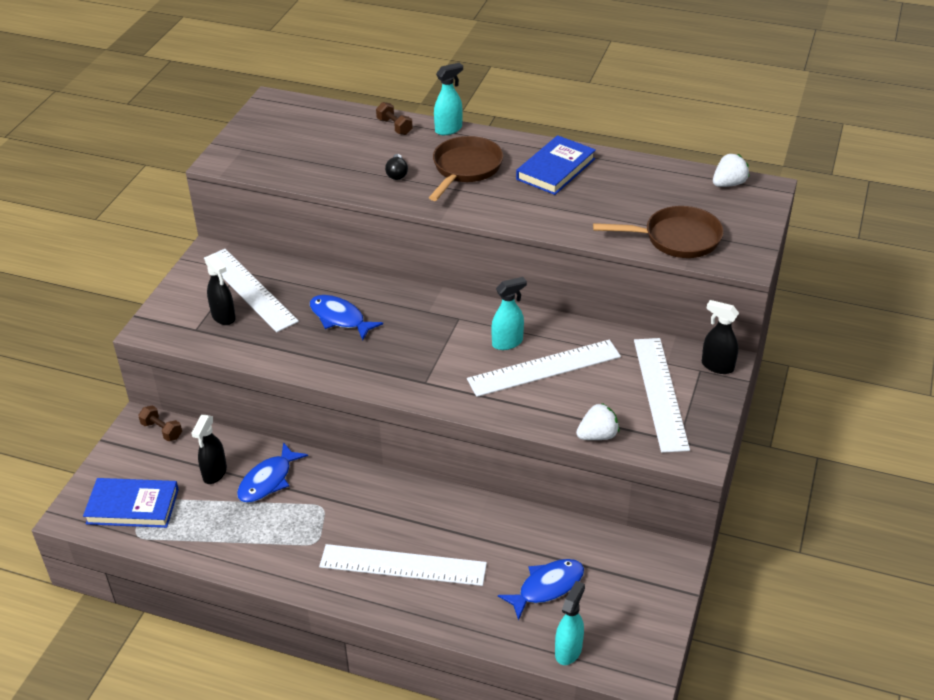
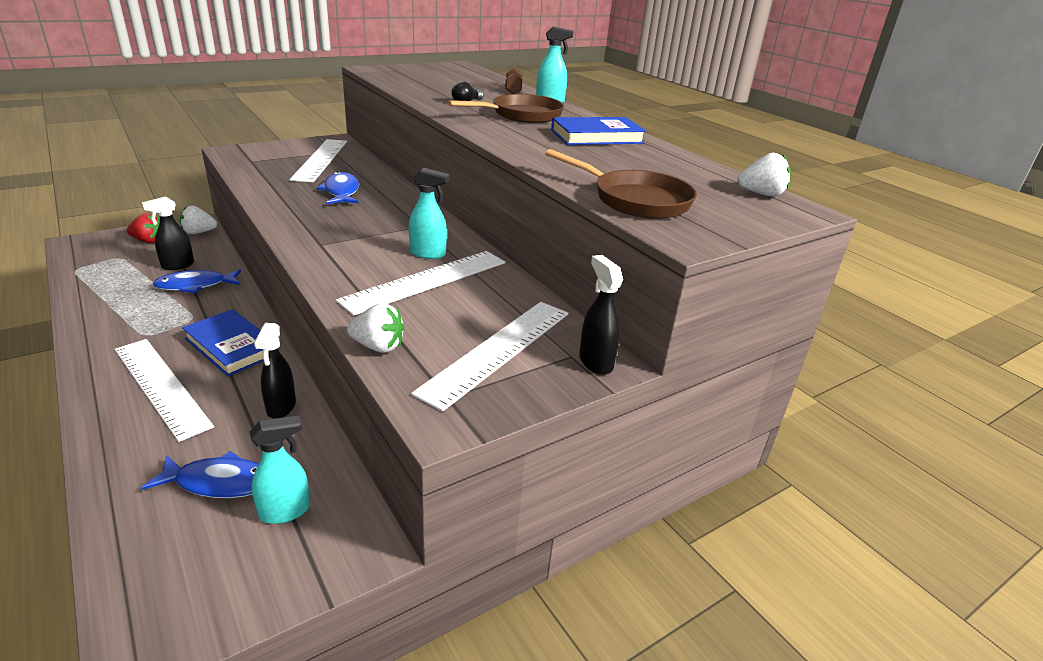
camera: 35 degrees right, 10 degrees down
(132, 506) = (106, 256): blue book -> blue book (231, 346)
(136, 468) = (148, 241): none -> red strawberry
(162, 430) = (199, 232): brown dumbbell -> white strawberry
(223, 317) = (278, 163): black spray bottle -> black spray bottle (281, 407)
(544, 368) = (426, 281): white ruler -> white ruler turned 60 degrees counterclockwise
(568, 650) = (130, 555): turquoise spray bottle -> turquoise spray bottle (285, 511)

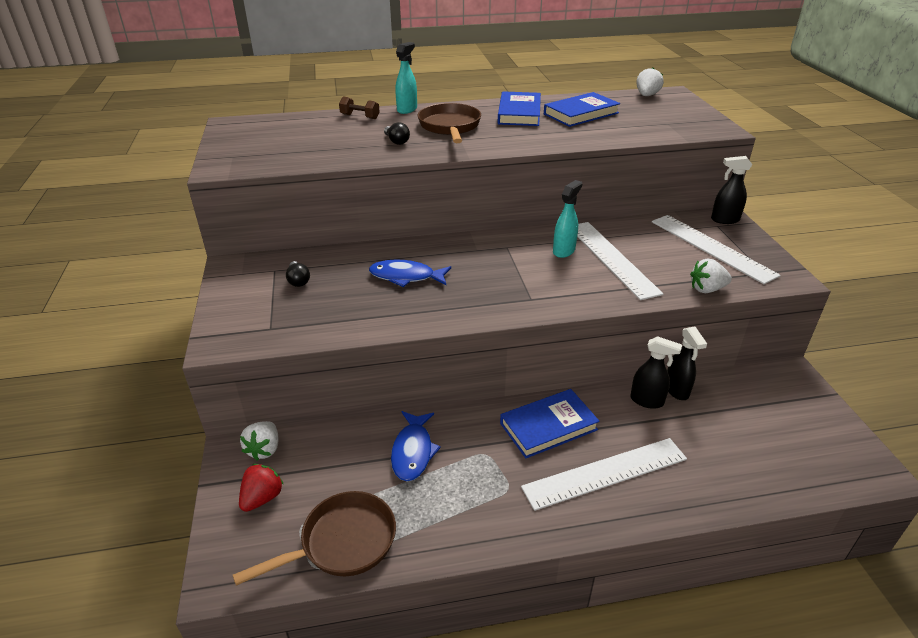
camera: 65 degrees left, 5 degrees up
(177, 265) = (353, 467): black spray bottle -> black spray bottle (676, 390)
(219, 482) = (734, 437): blue fish -> none
(285, 511) = (763, 406): turquoise spray bottle -> none
(321, 160) = (298, 280): white ruler -> black light bulb
(378, 346) = (707, 289): white strawberry -> white strawberry turned 135 degrees counterclockwise
(633, 161) = (581, 113): none -> blue book
(635, 200) = (658, 128): brown pan -> brown pan (342, 542)

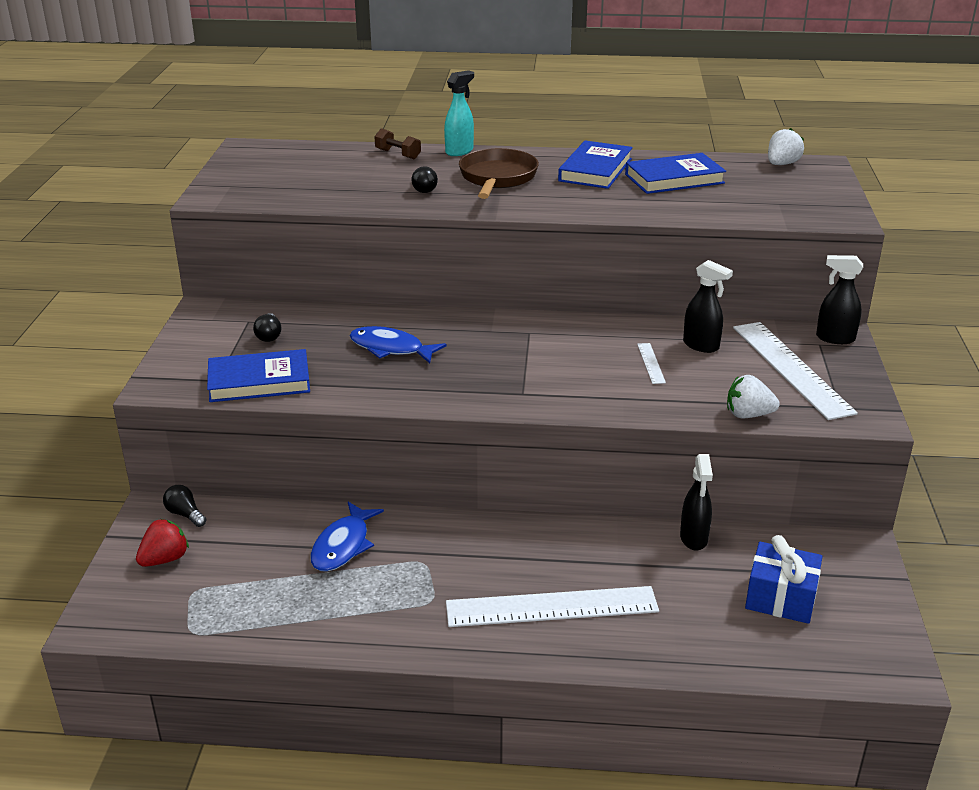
camera: 15 degrees right, 5 degrees down
(264, 449) = (185, 514): white strawberry -> black light bulb
(342, 542) = (229, 615): brown pan -> none
(548, 426) = (511, 548): blue book -> blue book (259, 381)
(564, 251) = (597, 346): turquoise spray bottle -> none
(611, 258) = (651, 363): white ruler -> white ruler, size x0.42
(647, 401) = (648, 543): black spray bottle -> black spray bottle (701, 346)
(764, 428) = (780, 598): none -> blue gift

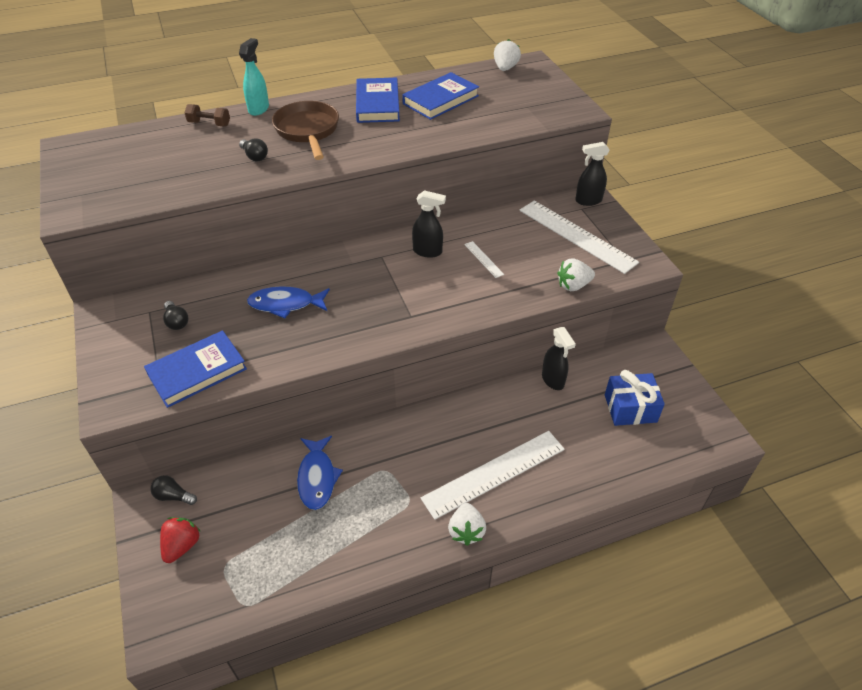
camera: 25 degrees left, 15 degrees up
(478, 650) = (466, 531): none -> white strawberry
(701, 346) = (507, 233): black spray bottle -> black spray bottle (428, 251)

